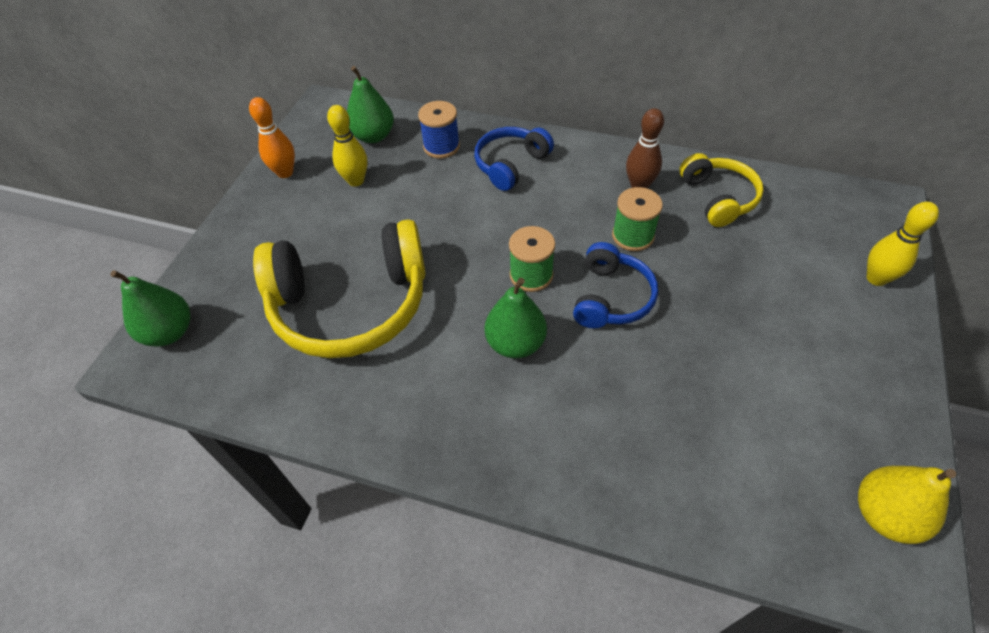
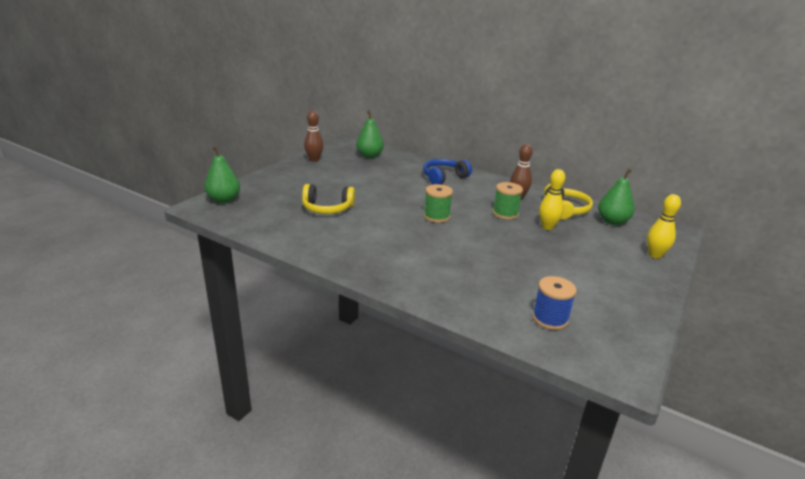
camera: 10 degrees right, 25 degrees down
(285, 172) = (314, 160): orange bowling pin -> brown bowling pin
(351, 304) = (327, 208): yellow headphones -> yellow headphones, size x0.54
(356, 180) = (352, 168): yellow bowling pin -> yellow bowling pin (547, 227)
(441, 146) = (406, 165): blue spool -> blue spool (550, 319)
(515, 343) = (415, 238): green pear -> green pear (612, 221)
(611, 297) = (481, 232): blue headphones -> none
(884, 514) = (618, 342): yellow pear -> none

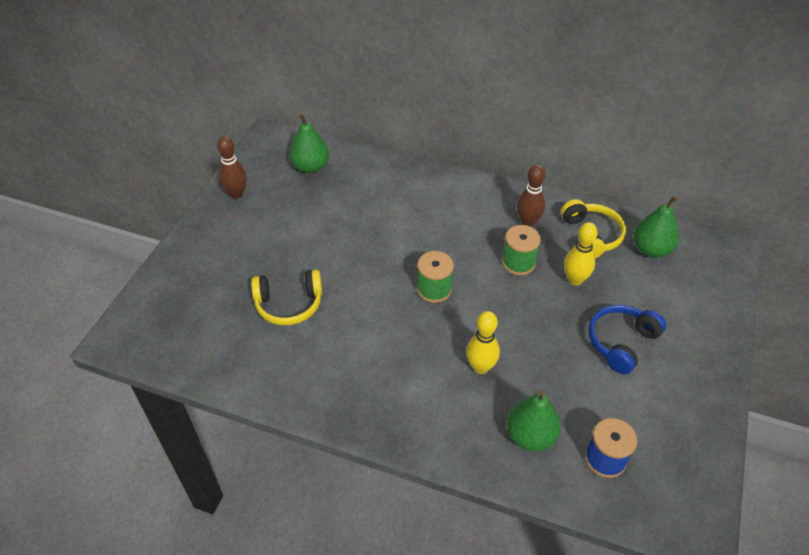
camera: 10 degrees left, 20 degrees up
(224, 200) = (145, 318): green pear -> green pear (530, 436)
(444, 177) = (424, 198): blue headphones -> blue headphones (621, 342)
(655, 255) = (708, 308): yellow bowling pin -> yellow bowling pin (480, 367)

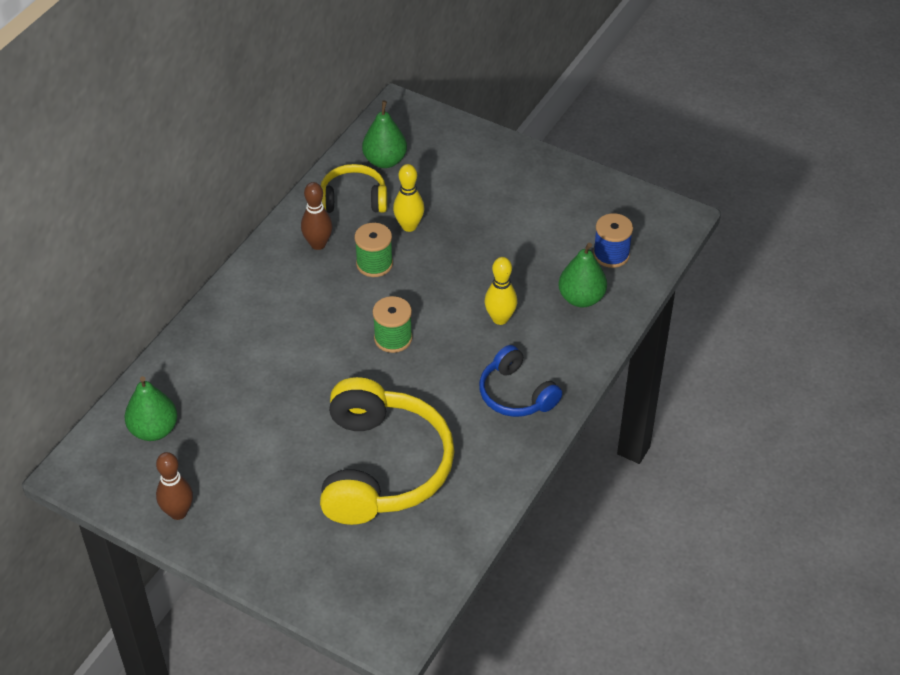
camera: 80 degrees left, 0 degrees up
(289, 304) = (381, 467): yellow headphones -> yellow headphones, size x1.84
(621, 342) = (493, 212): blue headphones -> blue headphones (516, 394)

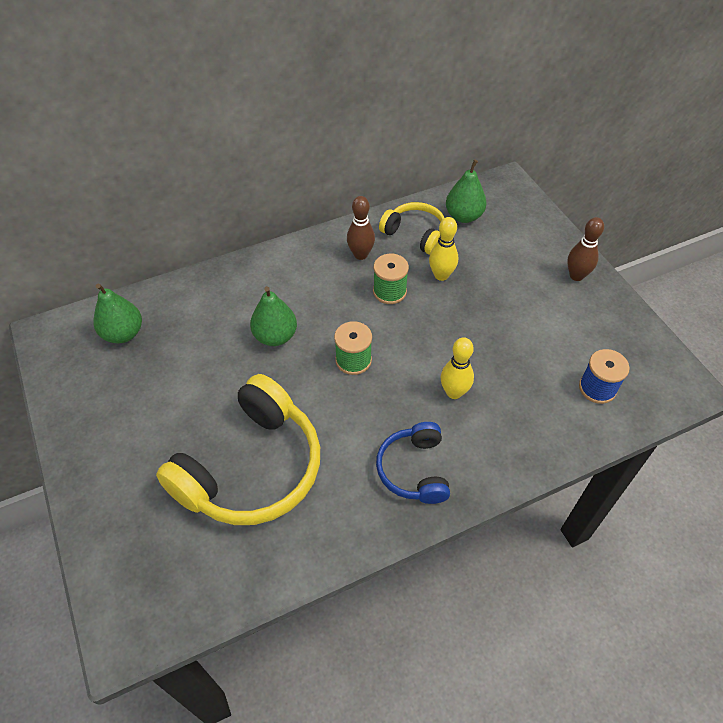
camera: 35 degrees right, 5 degrees up
(178, 512) = (77, 410): brown bowling pin -> brown bowling pin (576, 275)
(581, 298) = (540, 413): green pear -> green pear (275, 336)

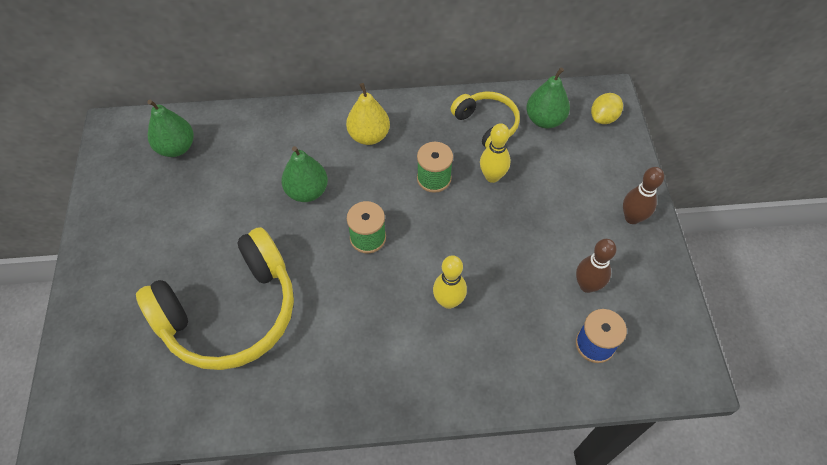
camera: 20 degrees right, 5 degrees up
(311, 271) = (369, 136): none -> yellow pear
(360, 254) = (423, 132): brown bowling pin -> brown bowling pin (587, 285)
(414, 470) = (375, 365): blue headphones -> none
(512, 201) = (603, 118): none -> yellow lemon

